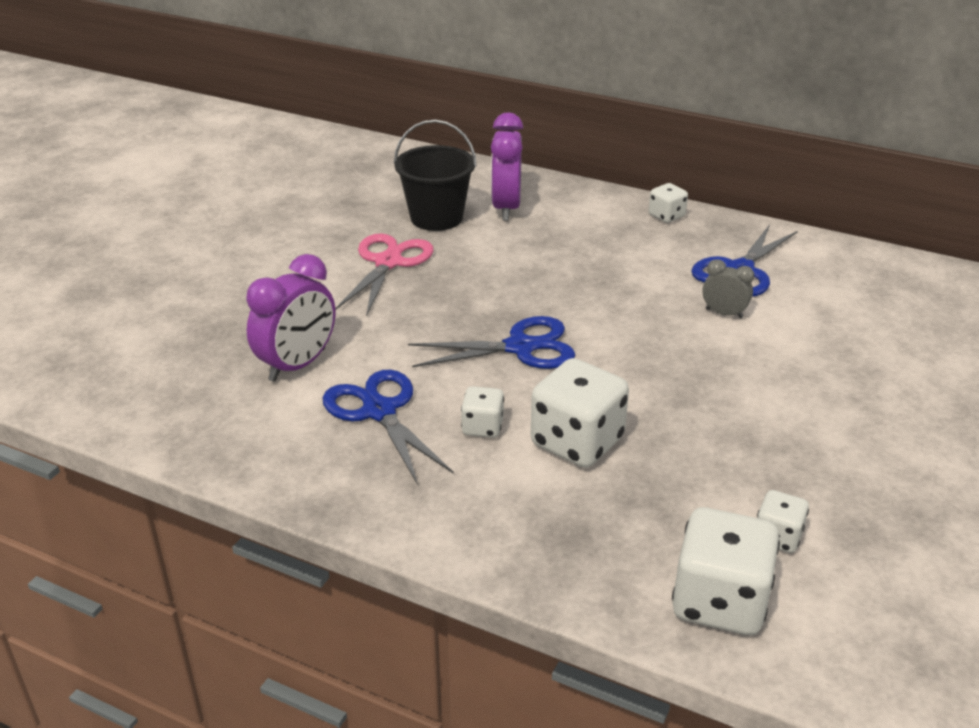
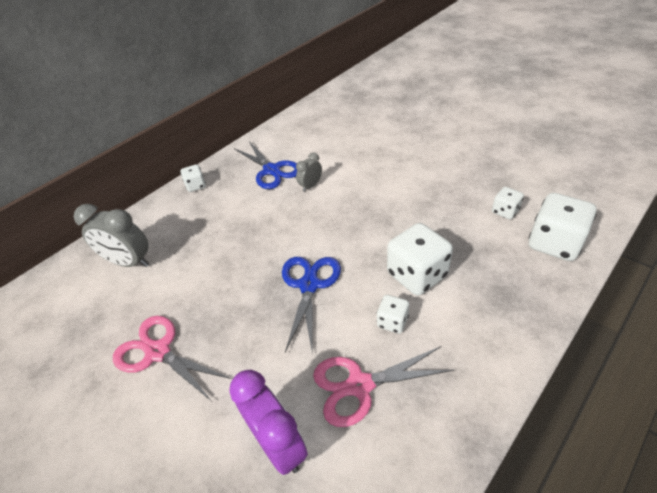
camera: 70 degrees left, 10 degrees up
(379, 411) = (359, 385): blue scissors -> pink scissors
(436, 217) = (112, 308): black bucket -> none
(506, 208) = (129, 262): purple clock -> grey clock

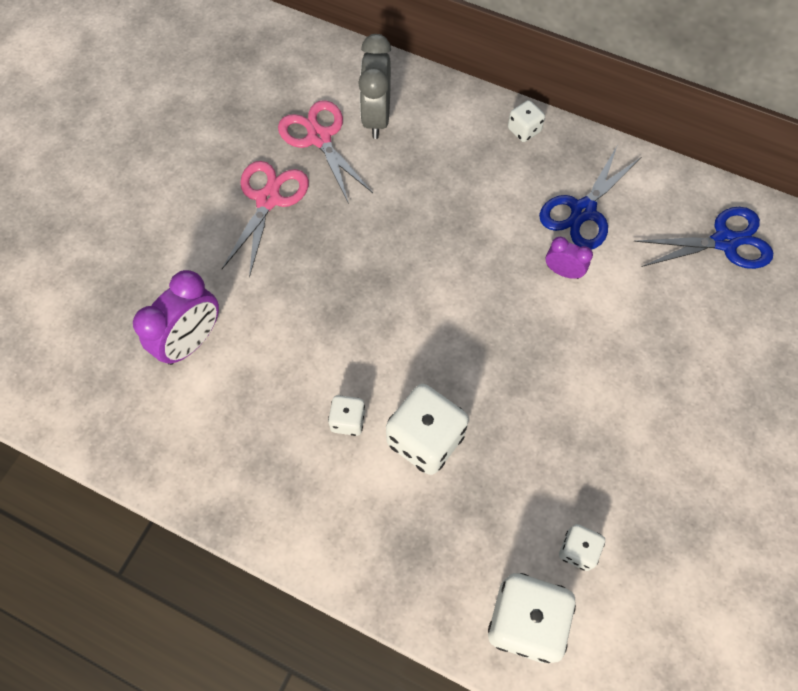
camera: 70 degrees right, 20 degrees up
(309, 285) = (383, 318): blue scissors -> blue scissors (724, 242)
(311, 186) = (563, 272): grey clock -> purple clock
(359, 385) = (262, 400): pink scissors -> pink scissors (319, 138)

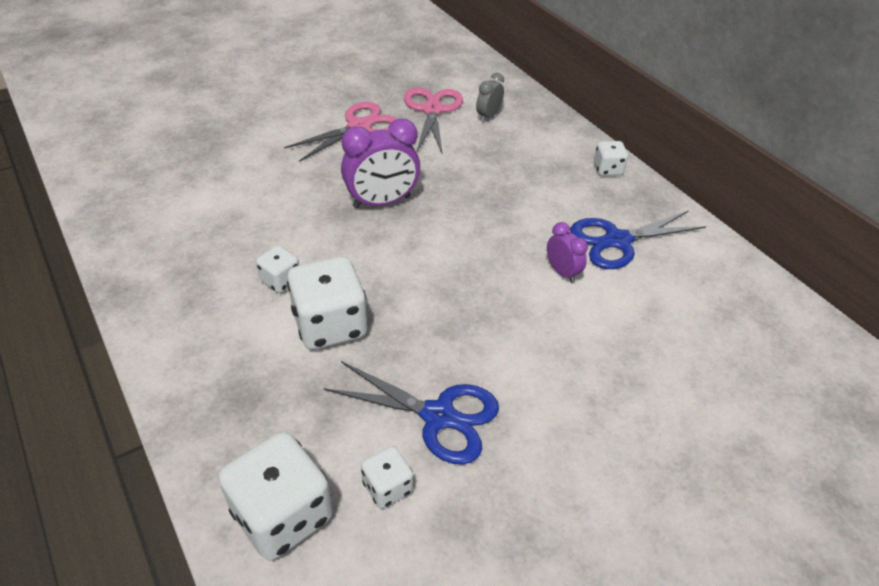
camera: 30 degrees right, 20 degrees down
(191, 341) = (220, 179): purple clock -> purple clock (382, 202)
(376, 118) = (488, 116): grey clock -> grey clock, size x0.55
(724, 242) = (749, 323): blue scissors -> blue scissors (438, 416)

